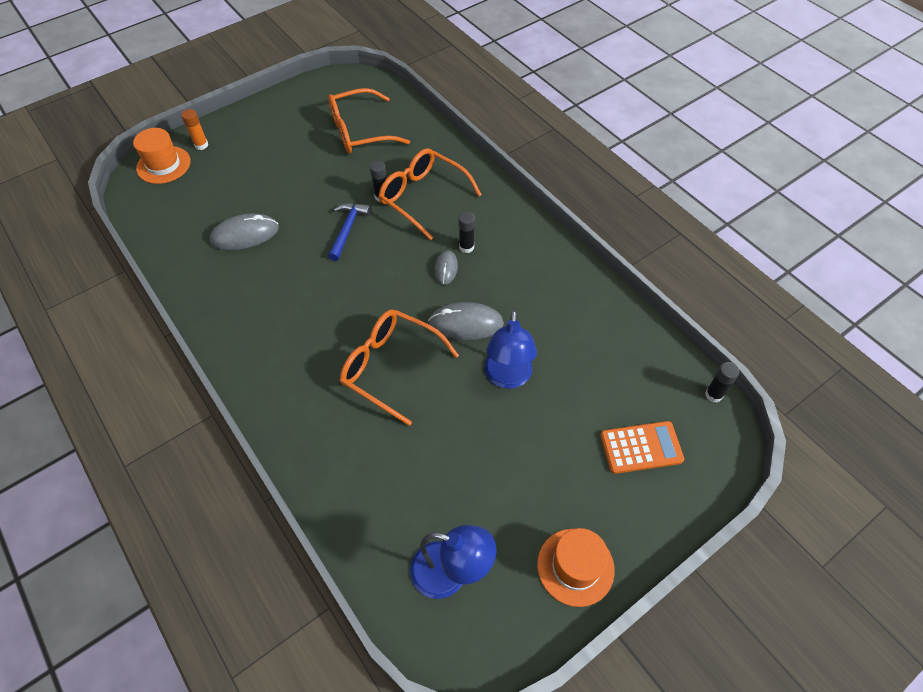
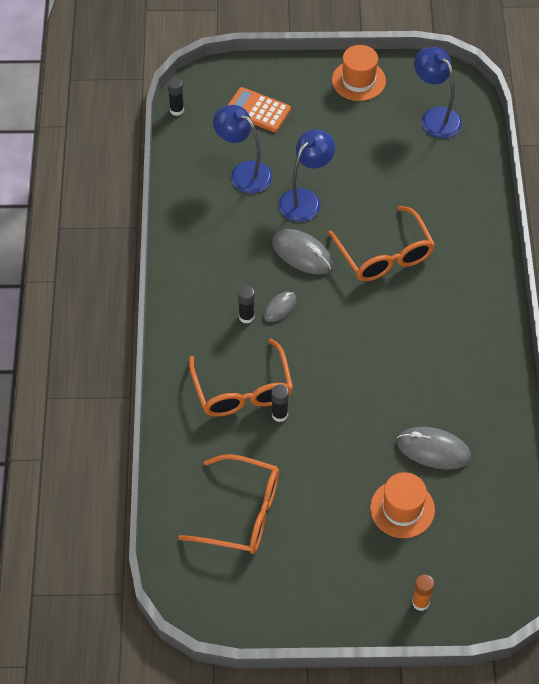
camera: 145 degrees left, 0 degrees up
(163, 165) = (474, 597): orange hat -> orange hat (402, 509)
(347, 229) = (335, 398): blue hammer -> none
(587, 368) = (244, 173): none -> blue lamp

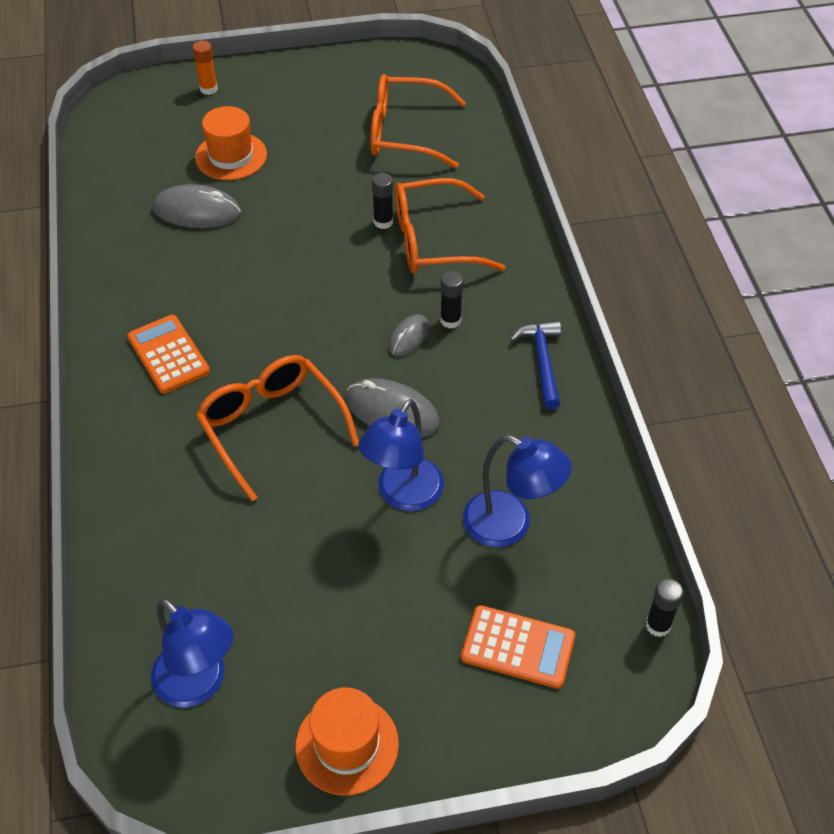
camera: 170 degrees right, 5 degrees down
(190, 275) = (542, 362): none -> blue hammer
(242, 390) = (434, 241): orange glasses -> orange glasses turned 75 degrees counterclockwise
(455, 319) = (168, 355): none -> orange calculator

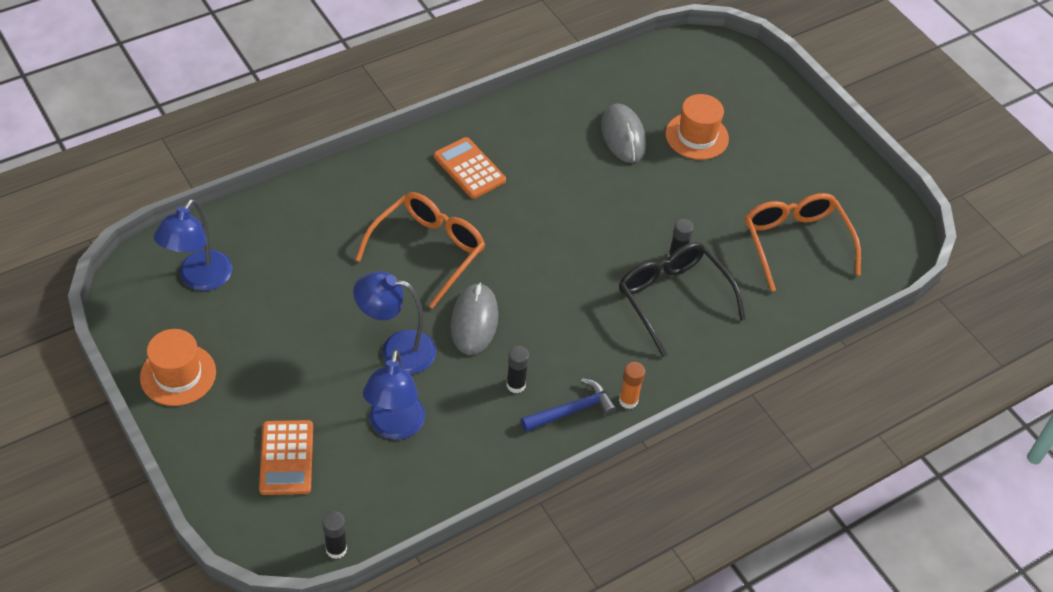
camera: 65 degrees right, 0 degrees up
(168, 355) = (469, 168): orange calculator -> orange calculator turned 75 degrees counterclockwise
(208, 89) = (768, 96): orange glue stick -> orange glue stick (628, 400)
(408, 337) = (556, 311): grey mouse -> none
(434, 241) = (673, 299): orange glasses -> black glasses
(450, 320) = (588, 334): black glue stick -> black glue stick (516, 385)

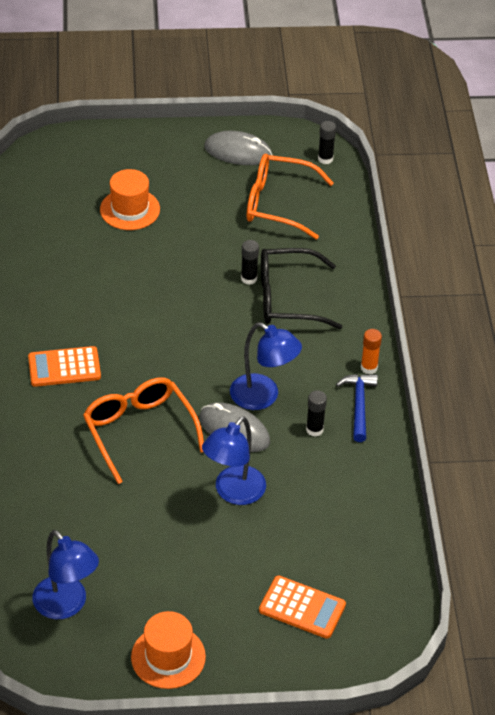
camera: 60 degrees left, 5 degrees down
(336, 549) = (409, 605): black glue stick -> black glue stick (325, 159)
(395, 427) = (311, 523): blue lamp -> blue lamp (263, 397)
(623, 136) = (97, 253): grey mouse -> grey mouse (238, 152)

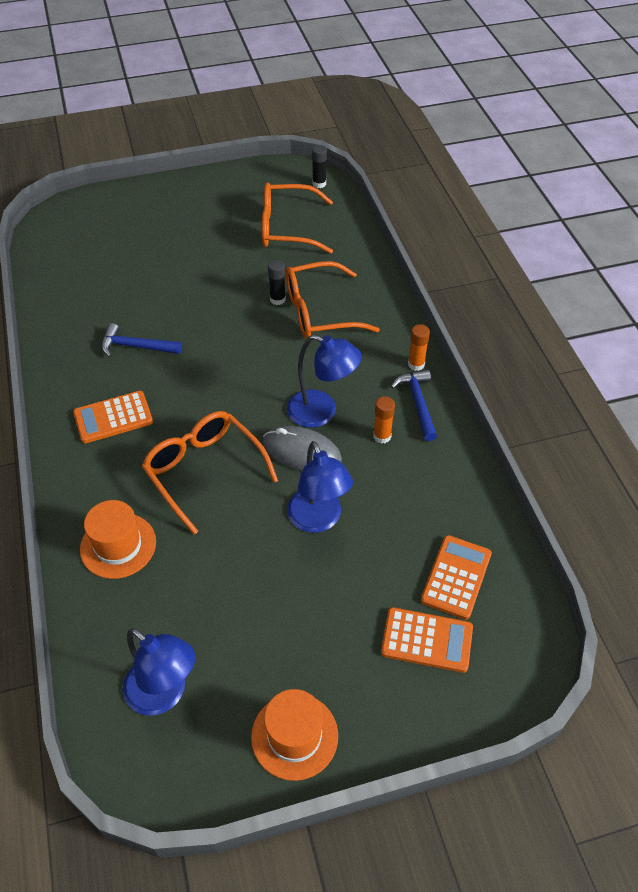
camera: 10 degrees left, 5 degrees up
(98, 302) = (136, 346): none -> blue hammer
(130, 209) = (149, 254): orange hat -> orange hat (118, 545)
(233, 493) = (318, 520): blue lamp -> blue lamp turned 45 degrees counterclockwise
(238, 152) = (239, 189): grey mouse -> none
(288, 298) = (320, 312): black glasses -> orange glasses
(314, 429) = (382, 436): black glue stick -> orange glue stick
(345, 563) = (456, 577): none -> orange calculator

